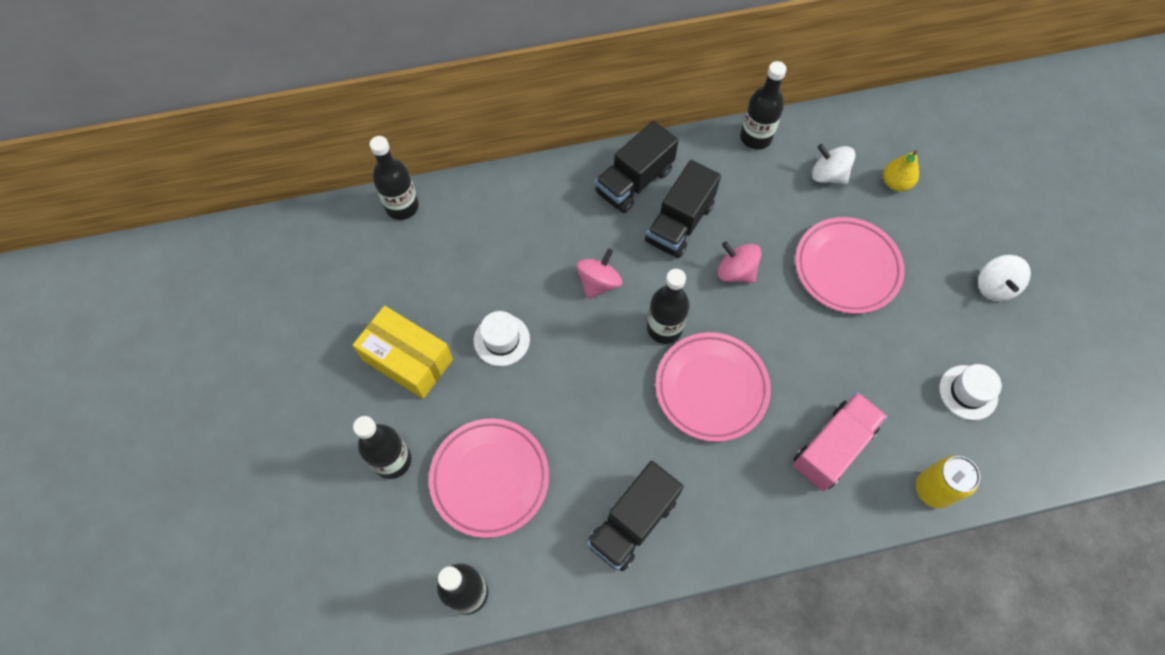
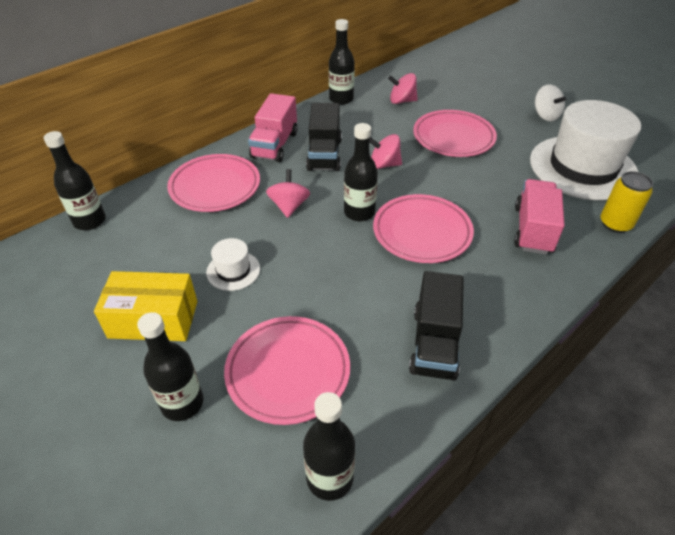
camera: 30 degrees left, 20 degrees down
(539, 217) = (215, 187): none -> pink plate
(634, 181) = (274, 145): black truck -> pink truck
(828, 175) = (402, 101): white spinning top -> pink spinning top
(895, 183) = (445, 92): yellow pear -> none
(968, 392) = (582, 167): white hat -> white hat, size x2.36

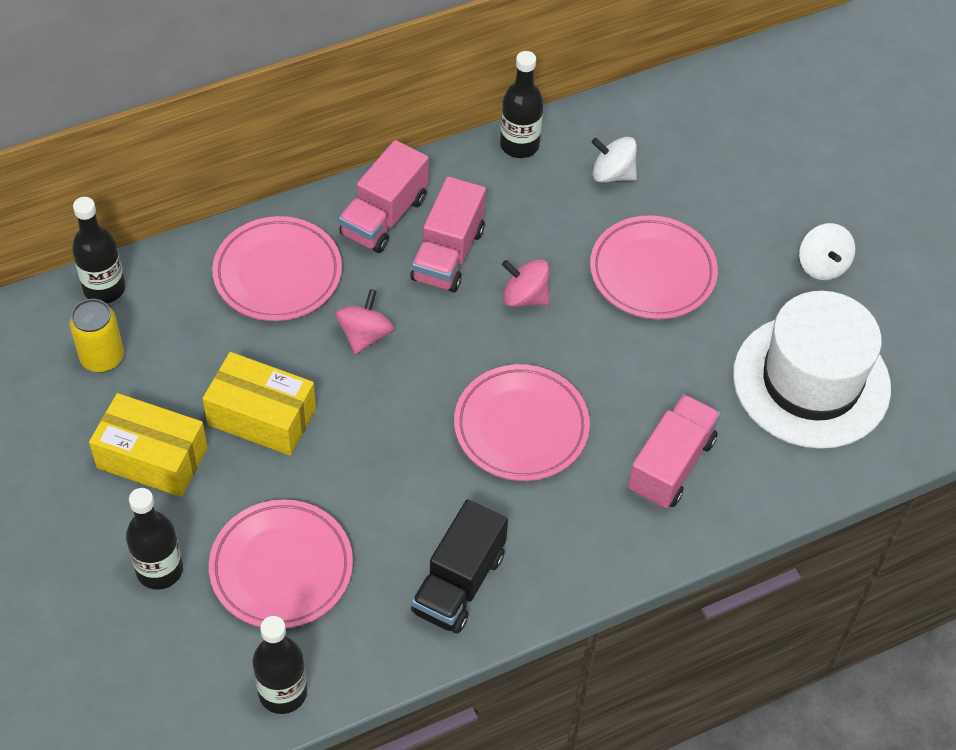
camera: 15 degrees right, 10 degrees up
(233, 270) = (262, 417): white hat -> yellow box
(324, 154) = (448, 254): black truck -> pink truck
(359, 212) = (453, 372): black bottle -> none
(402, 101) = (612, 174): pink spinning top -> white spinning top
(615, 224) = (790, 488): yellow can -> yellow can (102, 357)

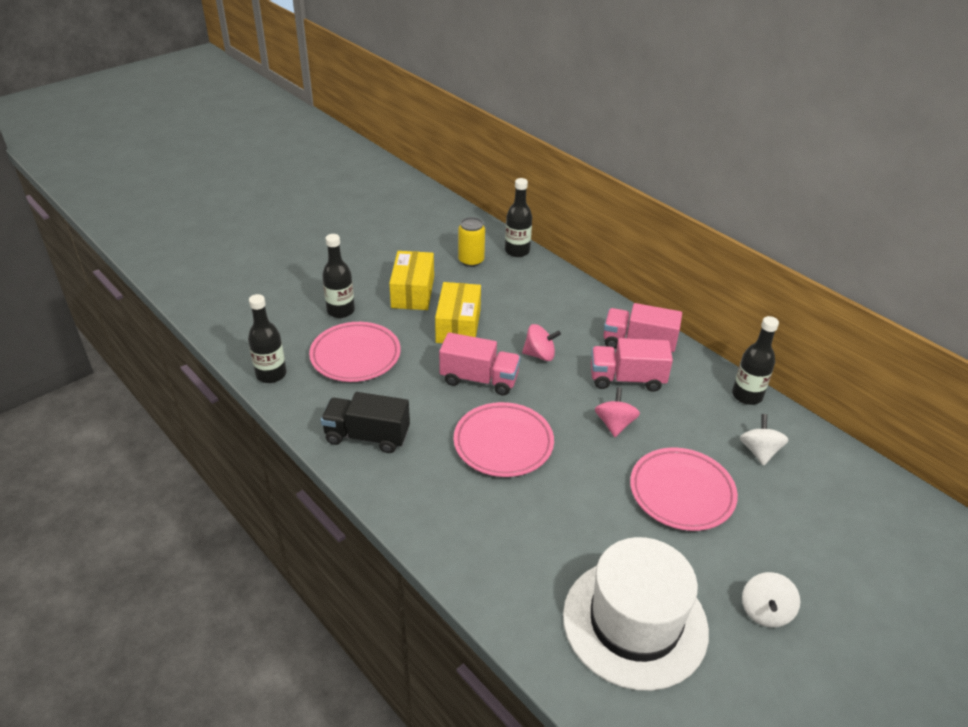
camera: 75 degrees right, 15 degrees down
(278, 274) = (565, 310): pink plate -> none
(671, 465) = (507, 536): pink truck -> pink truck (479, 379)
(822, 265) = (765, 611): white spinning top -> white spinning top turned 45 degrees counterclockwise

